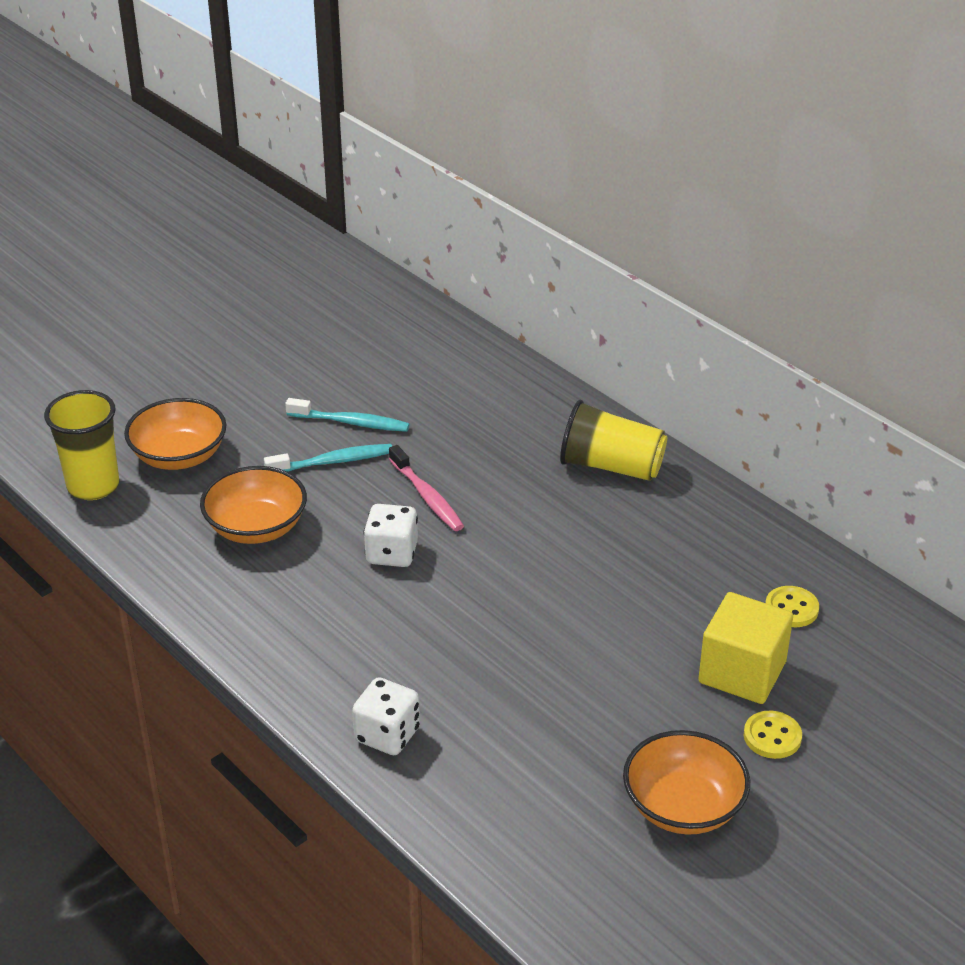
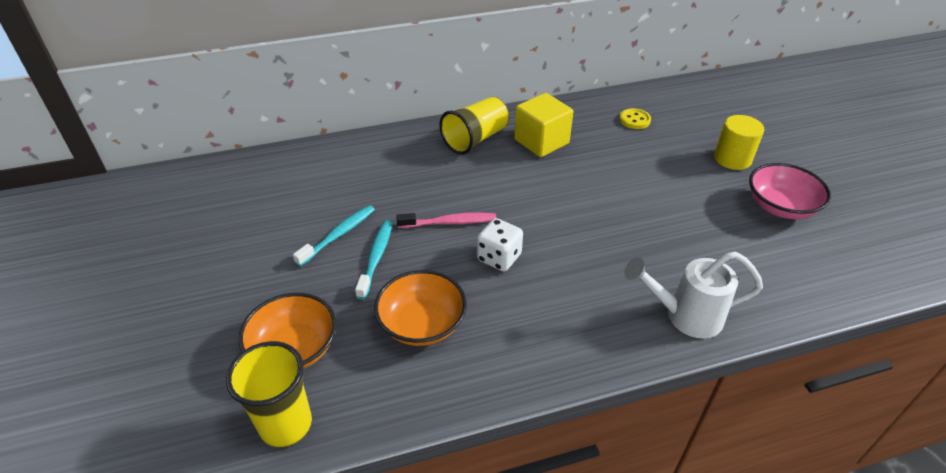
camera: 65 degrees left, 5 degrees up
(387, 735) = (685, 316): white dice -> white watering can
(683, 806) = (780, 207): orange bowl -> pink bowl
(742, 672) = (678, 152): yellow cube -> yellow cube (541, 141)
(772, 736) = (732, 159): yellow button -> yellow cylinder

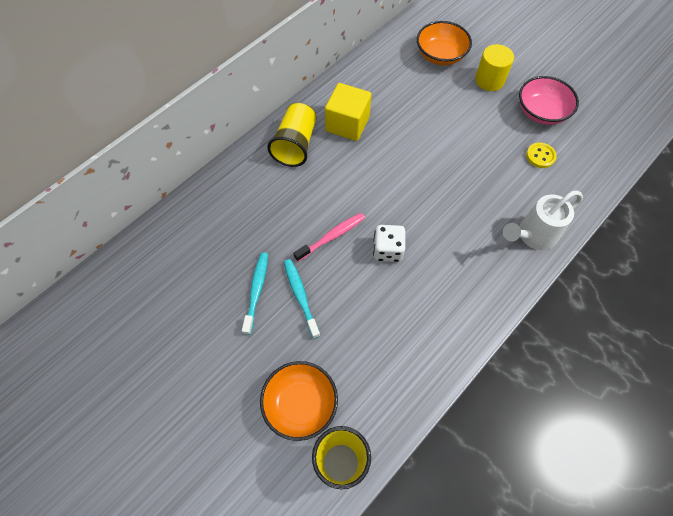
camera: 30 degrees left, 20 degrees up
(422, 324) = (373, 334): orange bowl -> orange bowl (440, 55)
(634, 120) = (402, 70): yellow button -> yellow button (540, 156)

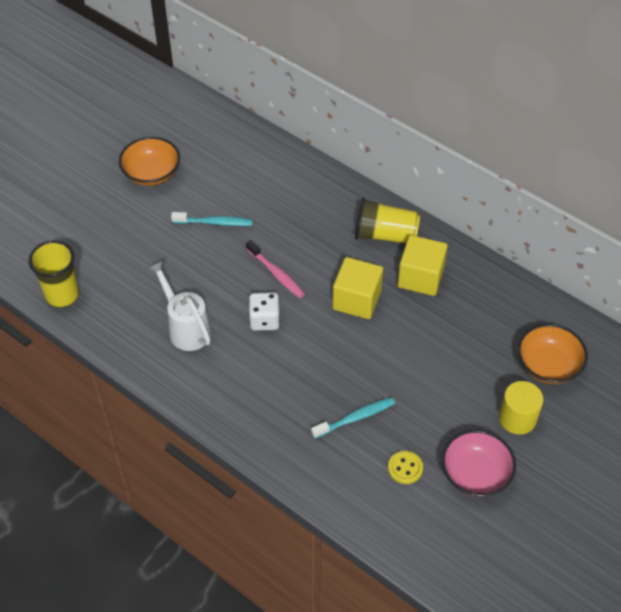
camera: 85 degrees right, 10 degrees down
(300, 296) = (211, 255): turquoise toothbrush -> turquoise toothbrush (355, 418)
(300, 404) = (111, 264): orange bowl -> orange bowl (151, 173)
(368, 173) = (357, 300): none -> yellow cube
(532, 235) = (293, 452): white watering can -> white watering can (186, 328)

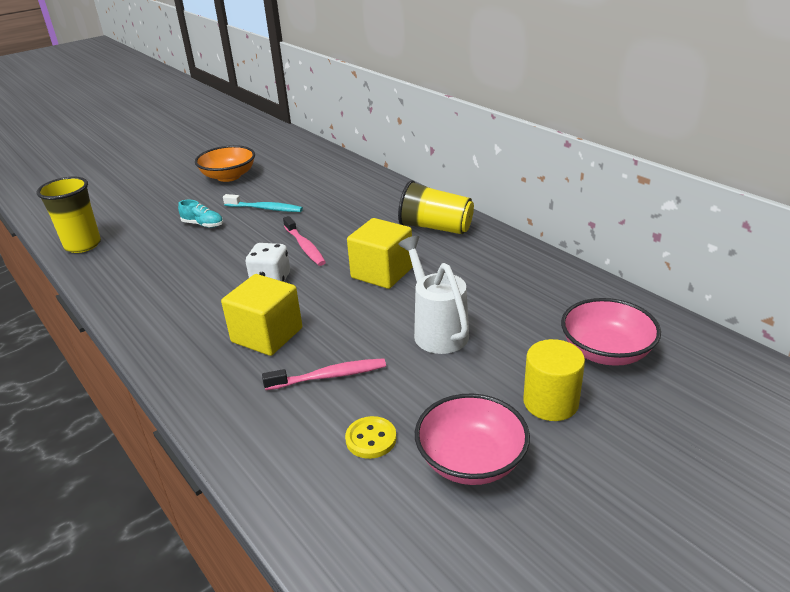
camera: 15 degrees right, 20 degrees down
(165, 253) = (203, 224): none -> turquoise shoe
(186, 328) = (184, 278): white watering can -> white watering can (437, 330)
(355, 418) = (329, 376): turquoise toothbrush -> pink toothbrush
(420, 277) = (463, 261): yellow cube -> yellow cube (267, 335)
(548, 365) = (606, 351): orange bowl -> pink bowl

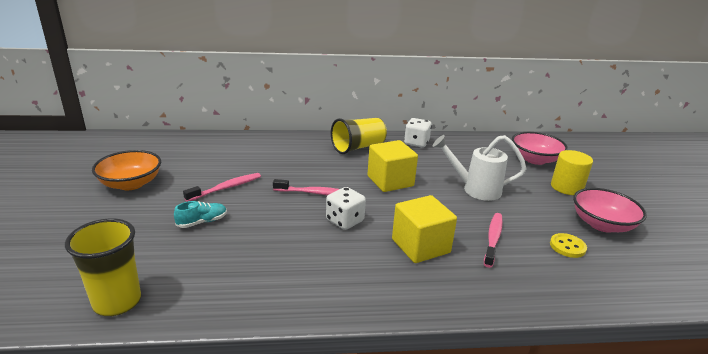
camera: 60 degrees left, 5 degrees down
(265, 209) = (226, 188): turquoise toothbrush -> pink toothbrush
(506, 253) = (416, 143): none -> white dice

